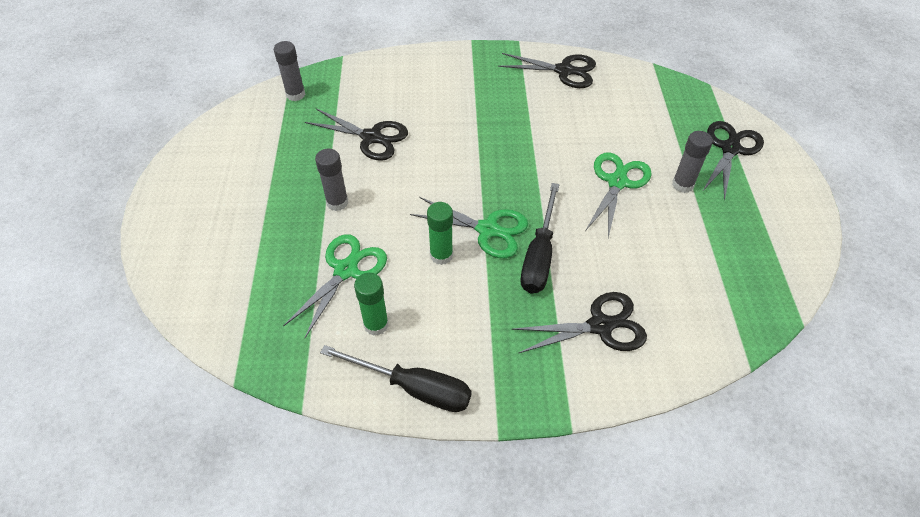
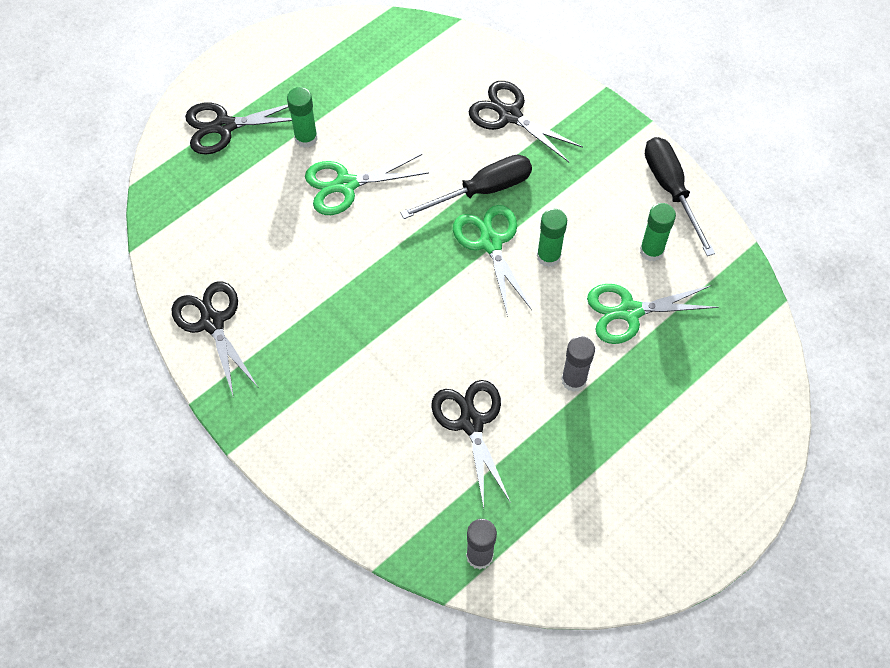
camera: 130 degrees left, 10 degrees up
(682, 185) = (306, 138): grey glue stick -> green glue stick

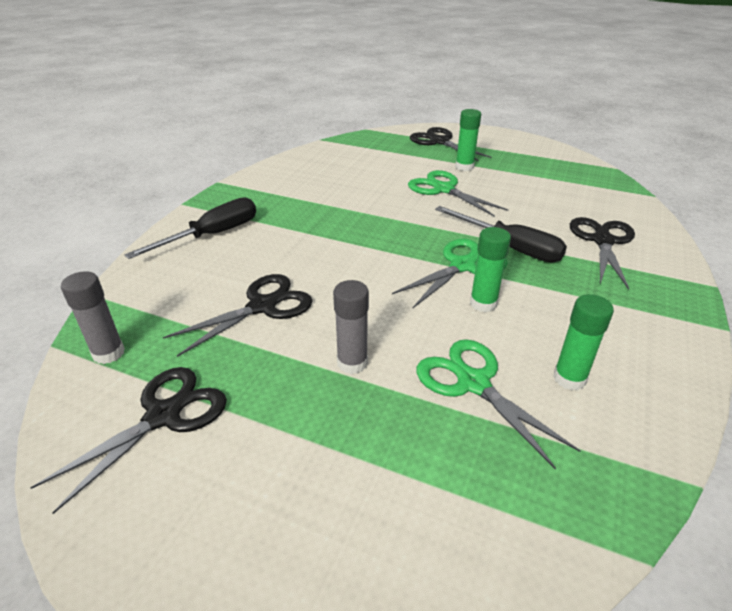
camera: 65 degrees right, 25 degrees down
(212, 322) = (286, 173): black scissors -> black scissors (163, 415)
(671, 190) = (666, 371): black screwdriver -> black screwdriver (212, 235)

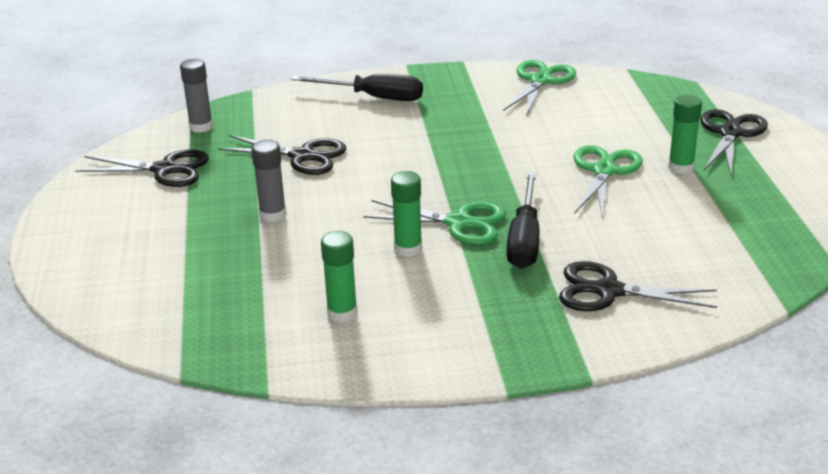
camera: 60 degrees right, 5 degrees down
(473, 383) = (296, 270): green scissors -> green scissors (540, 81)
(602, 241) = (608, 291): black scissors -> black scissors turned 150 degrees counterclockwise

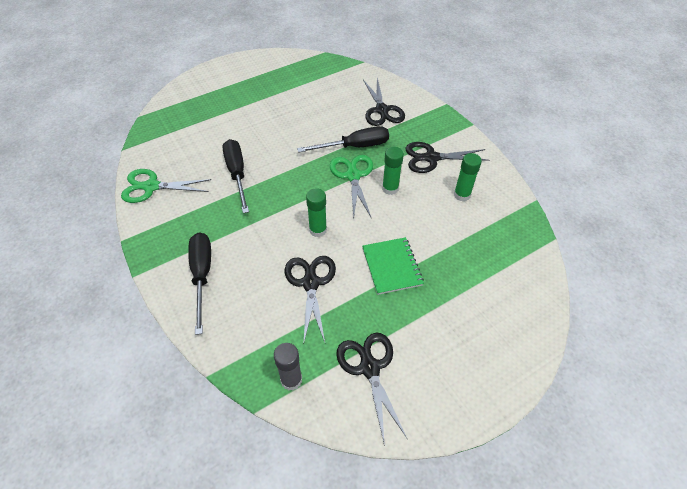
camera: 115 degrees left, 20 degrees up
(273, 214) = (391, 266): grey glue stick -> green notebook
(526, 136) = (237, 174): none -> black screwdriver
(604, 171) = (268, 133): green scissors -> none
(680, 167) = (252, 106): green glue stick -> green glue stick (318, 230)
(730, 133) = (206, 95): black scissors -> black scissors (431, 158)

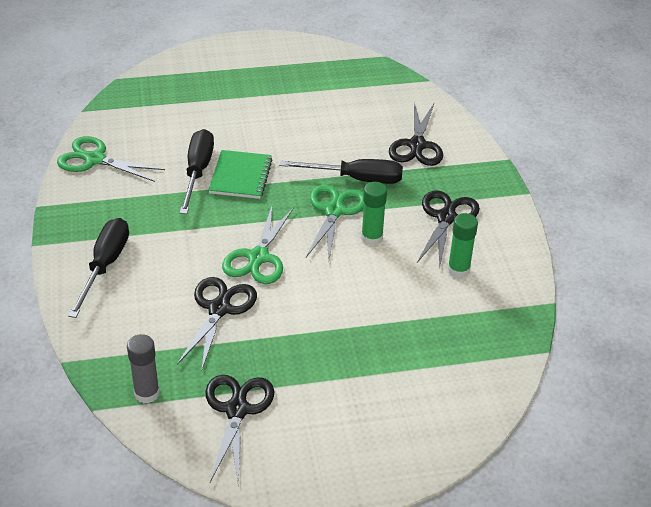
camera: 20 degrees right, 10 degrees down
(318, 230) = (258, 257): green glue stick -> green scissors
(391, 266) = (322, 320): green notebook -> green notebook (240, 176)
(431, 158) = (446, 218): black scissors -> black scissors turned 90 degrees clockwise

